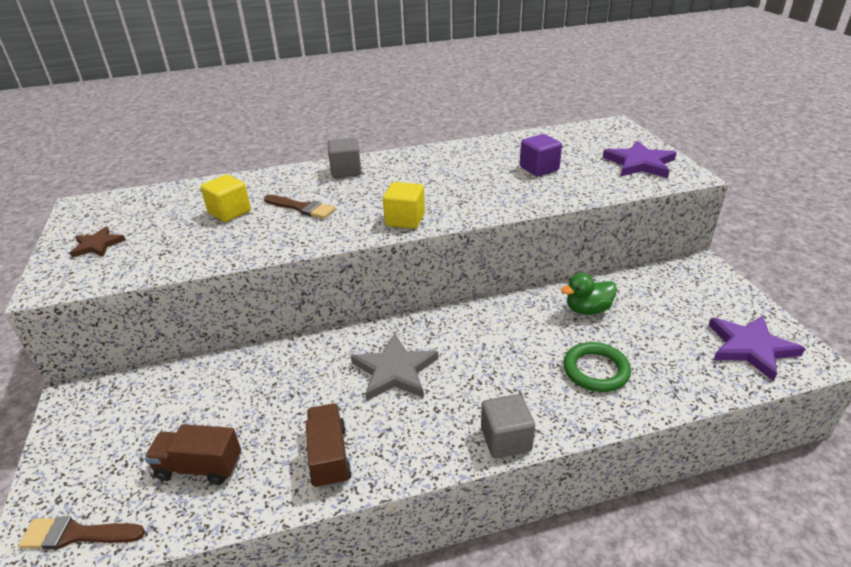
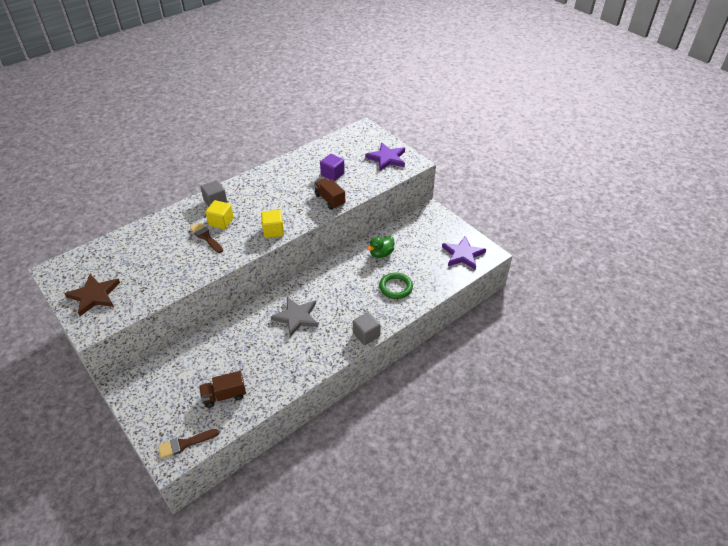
camera: 25 degrees left, 10 degrees up
(97, 245) = (94, 296): brown star -> brown star, size x1.65
(229, 212) = (162, 251): yellow cube -> yellow cube (221, 222)
(301, 208) = (206, 237): brown brush -> brown brush turned 135 degrees counterclockwise
(329, 457) = (287, 369): brown truck -> brown truck (330, 200)

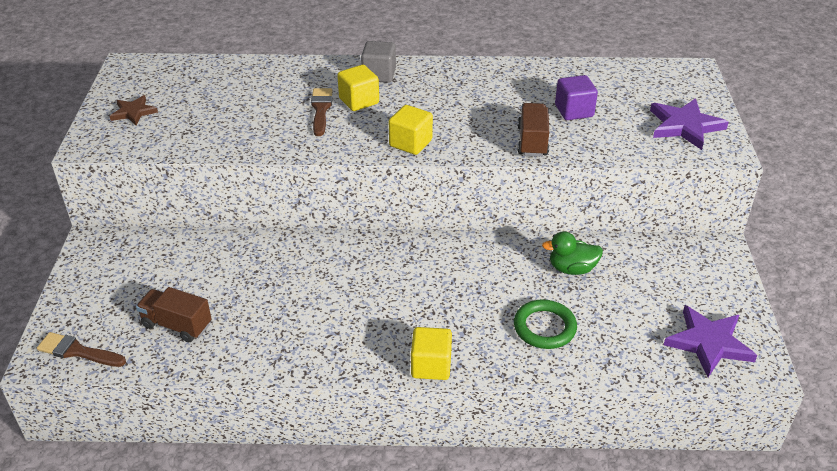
camera: 40 degrees right, 5 degrees down
(94, 296) = (133, 112): brown star -> brown star, size x0.61
(296, 317) = (363, 284): grey star -> none
(366, 335) = (431, 366): grey cube -> yellow cube

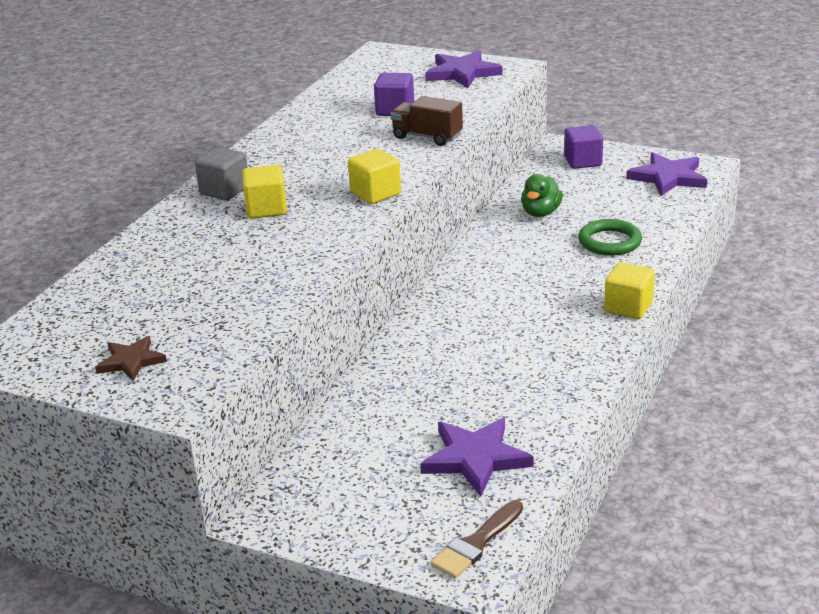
camera: 65 degrees left, 10 degrees down
(177, 325) = (475, 458): brown truck -> purple star
(321, 110) = (261, 233): brown brush -> none
(697, 272) = (583, 161): none -> purple cube

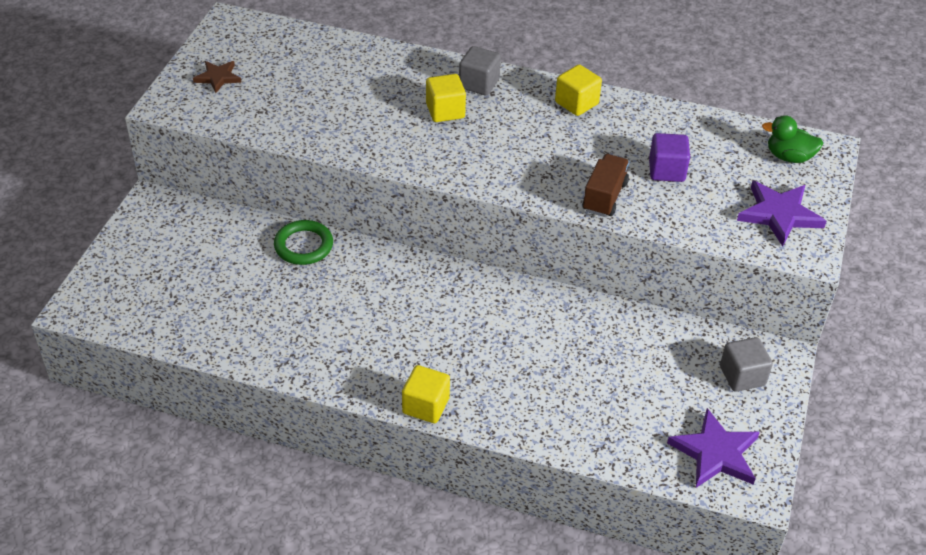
camera: 80 degrees right, 15 degrees up
(375, 193) = (477, 171): yellow cube -> yellow cube (576, 103)
(475, 458) = (203, 306): purple star -> none
(476, 543) = (107, 310): brown brush -> none
(540, 213) = (611, 340): green duck -> green duck (789, 157)
(583, 161) = (742, 376): purple cube -> grey cube
(609, 242) = (554, 395): green ring -> green ring (303, 246)

